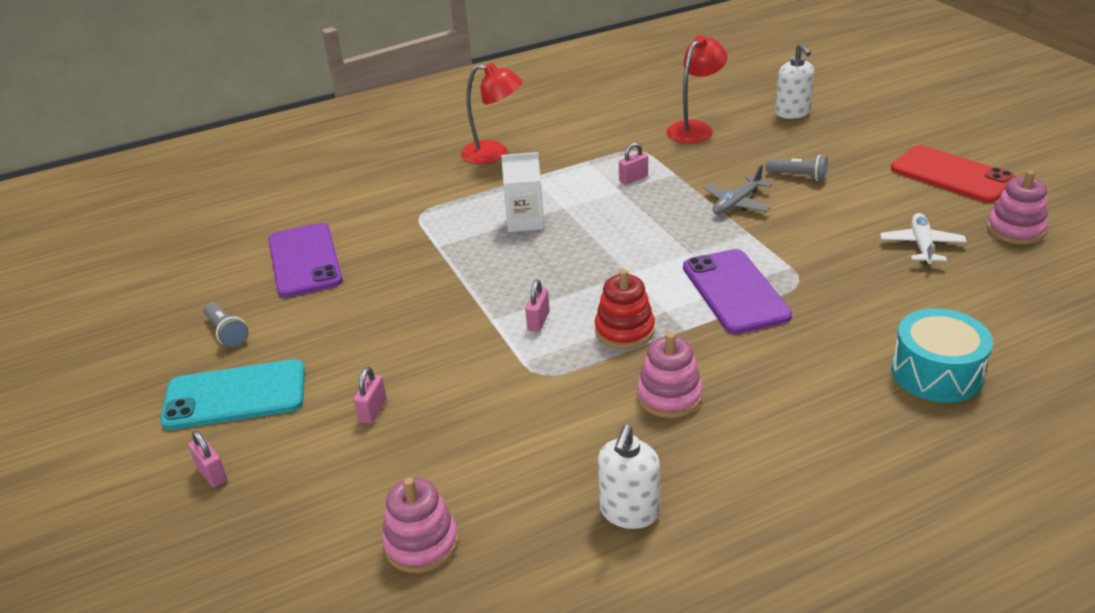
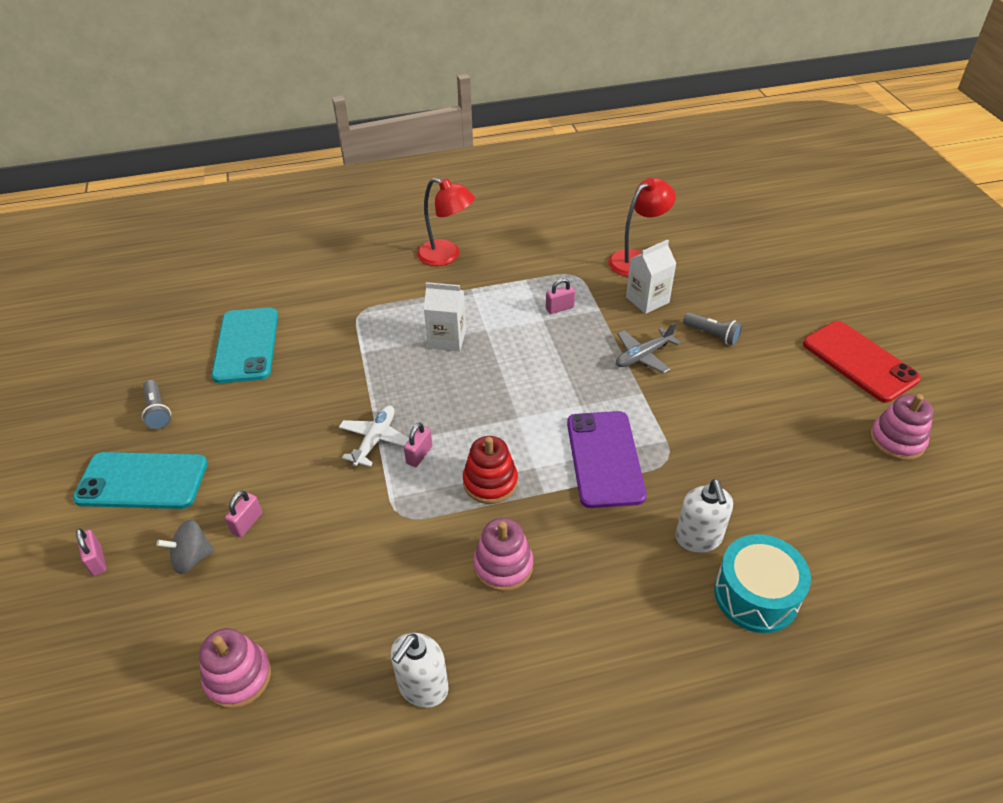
camera: 10 degrees right, 10 degrees up
(304, 260) = (246, 345): purple phone -> turquoise phone
(322, 451) = (192, 558): none -> grey spinning top
(720, 159) = (647, 300): none -> white carton
(792, 113) = (734, 257): white soap dispenser -> white soap dispenser (698, 538)
(921, 245) = (798, 440): white plane -> white plane (375, 440)

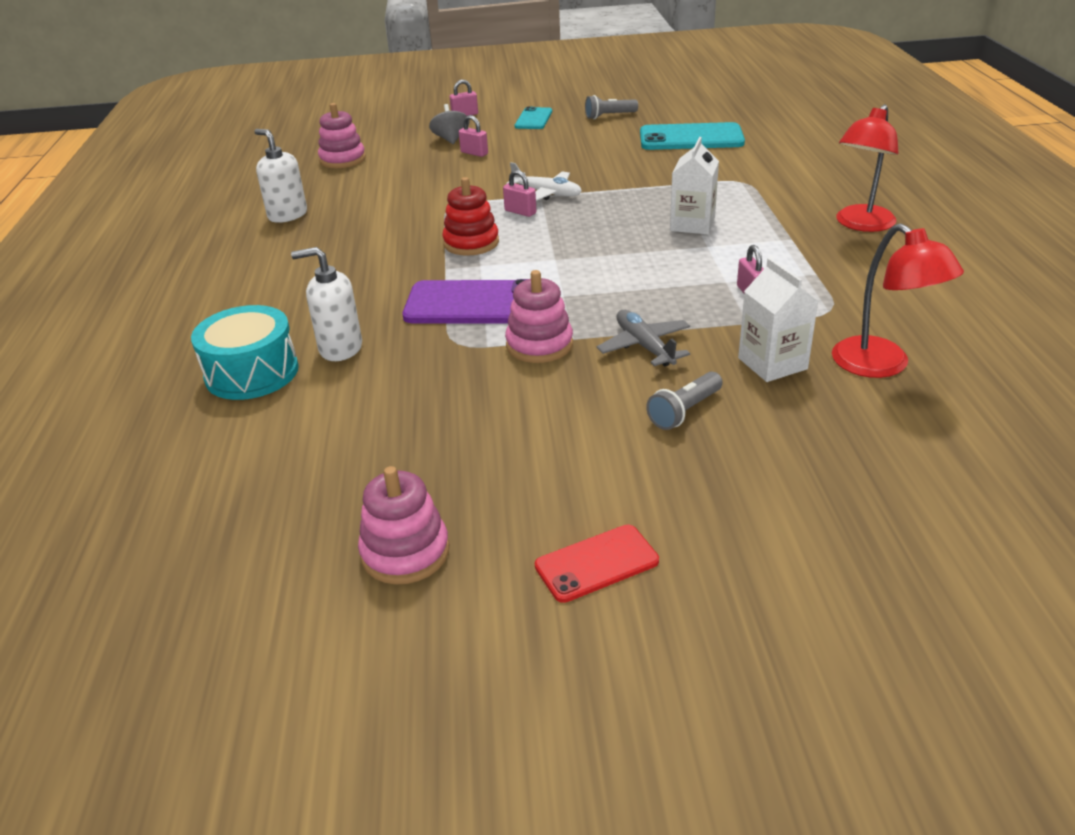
camera: 100 degrees right, 10 degrees down
(142, 481) = (534, 119): turquoise phone -> turquoise phone, size x0.58
(503, 566) = (373, 246): pink stacking toy -> pink stacking toy (539, 345)
(859, 361) = (596, 563): red phone -> red phone, size x0.58

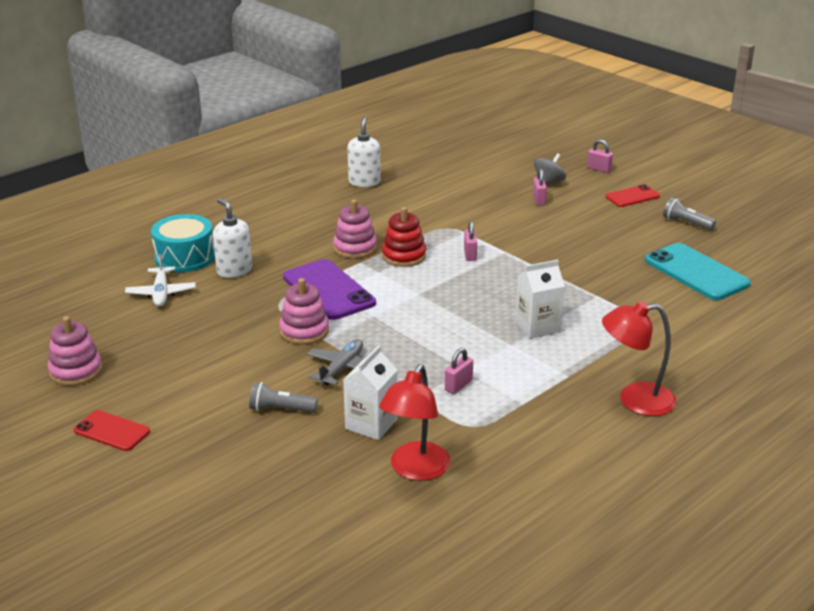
camera: 50 degrees right, 5 degrees down
(342, 160) = (463, 162): pink stacking toy -> pink stacking toy (355, 248)
(534, 119) = (632, 196): turquoise phone -> red phone
(547, 193) = (511, 253): white plane -> white plane (161, 293)

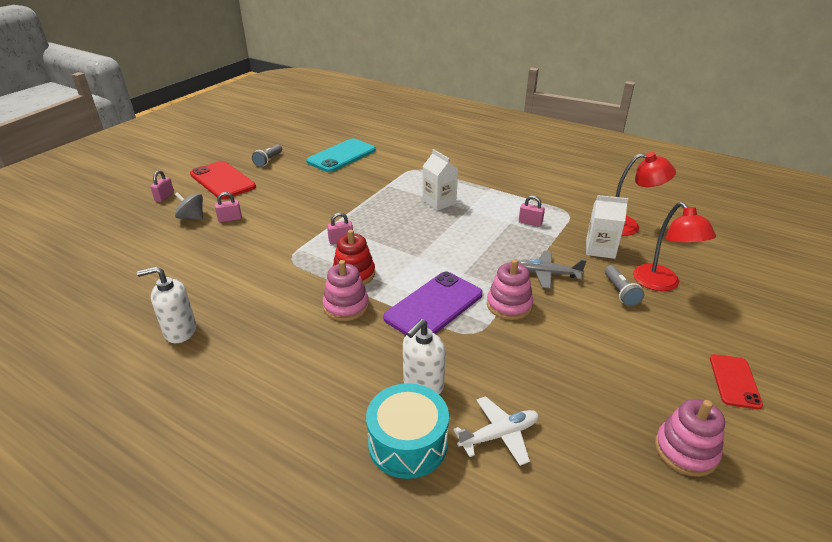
camera: 105 degrees left, 5 degrees up
(632, 196) = (223, 180): red phone -> red phone, size x1.74
(635, 400) = (501, 168): red lamp -> red lamp (661, 284)

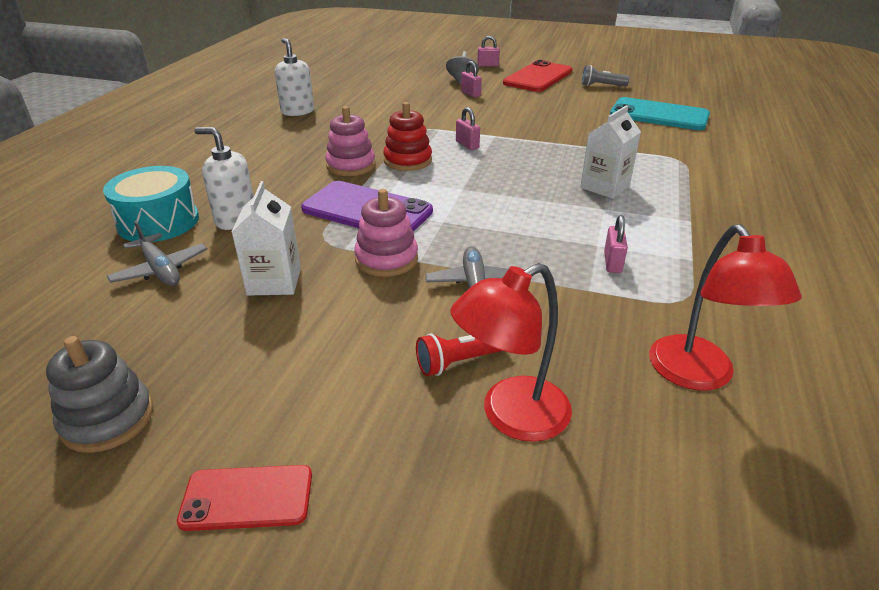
camera: 75 degrees right, 0 degrees up
(499, 435) = (161, 270): white plane -> grey plane
(600, 249) = (583, 338): white carton -> white carton (274, 281)
(620, 292) = (460, 362): grey flashlight -> red flashlight
(685, 451) = (108, 419): pink stacking toy -> grey stacking toy

